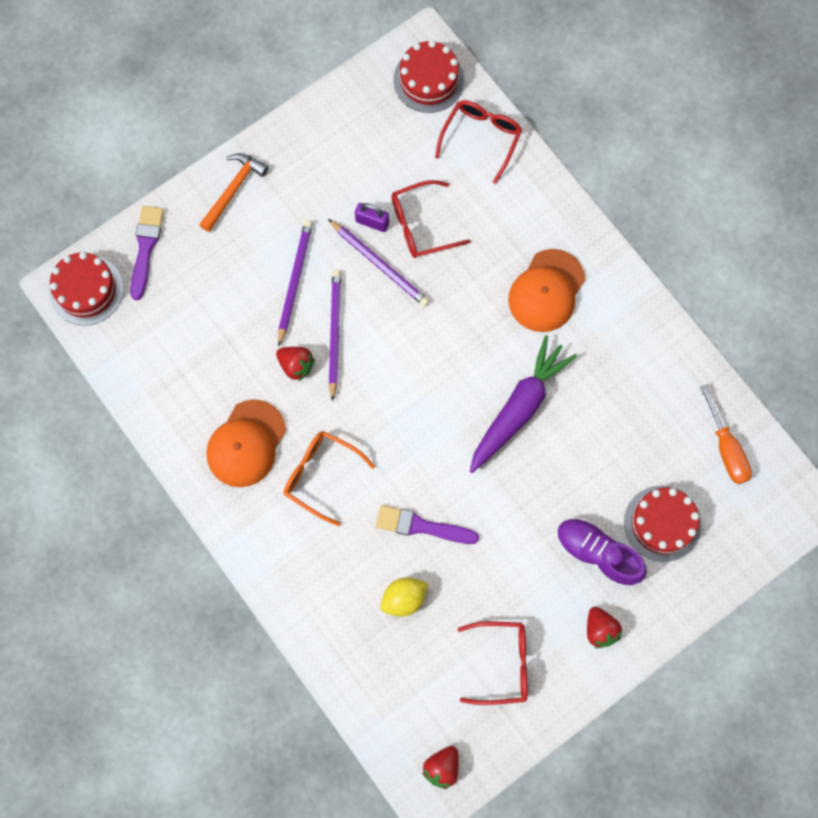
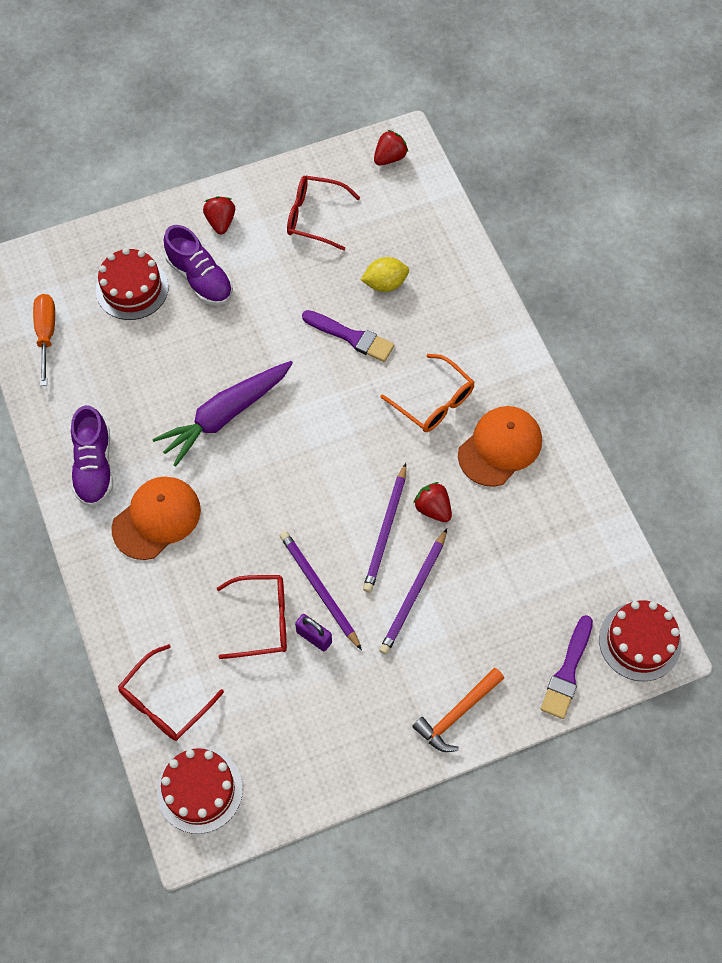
camera: 165 degrees left, 10 degrees down
(623, 325) = (94, 466): none -> purple shoe

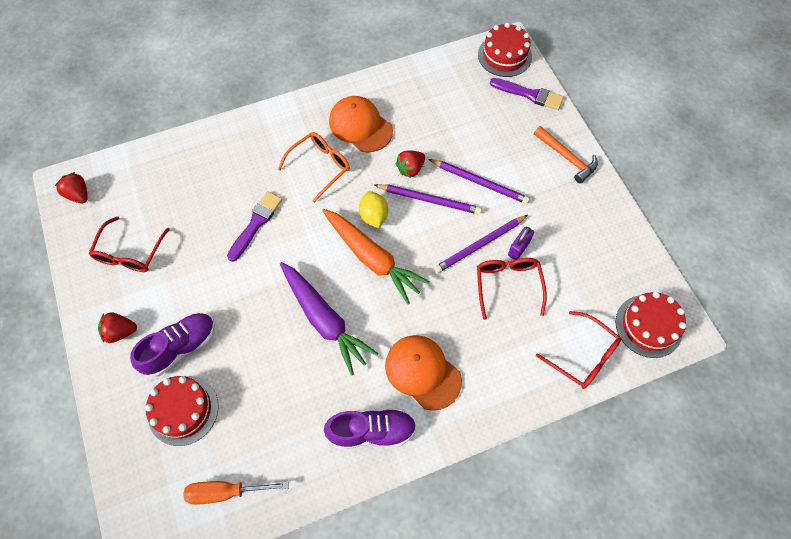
camera: 90 degrees left, 0 degrees up
(302, 464) = (372, 258): none -> orange carrot
(385, 284) = (207, 199): yellow lemon -> yellow lemon (373, 216)

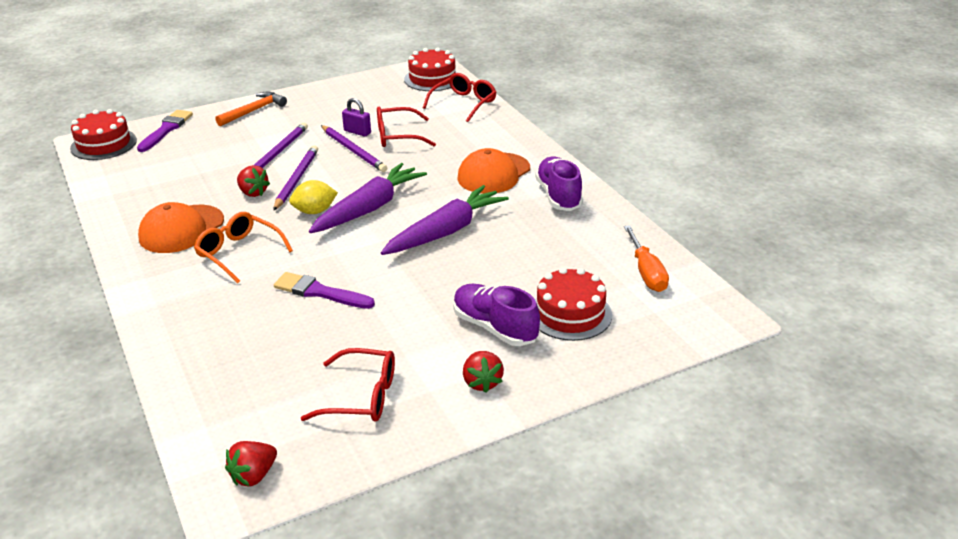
camera: 95 degrees left, 30 degrees down
(372, 258) = (369, 208): orange carrot -> purple carrot

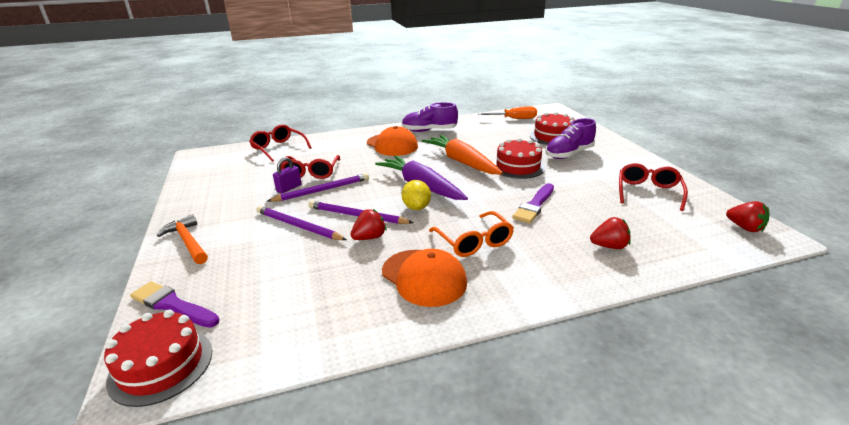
camera: 80 degrees left, 5 degrees down
(238, 253) = (474, 242): orange glasses -> orange glasses turned 75 degrees counterclockwise
(432, 79) = (220, 157): red cake -> red cake (518, 167)
(446, 231) = (461, 162): purple carrot -> orange carrot
(482, 382) = (621, 160): red strawberry -> red strawberry (609, 246)

